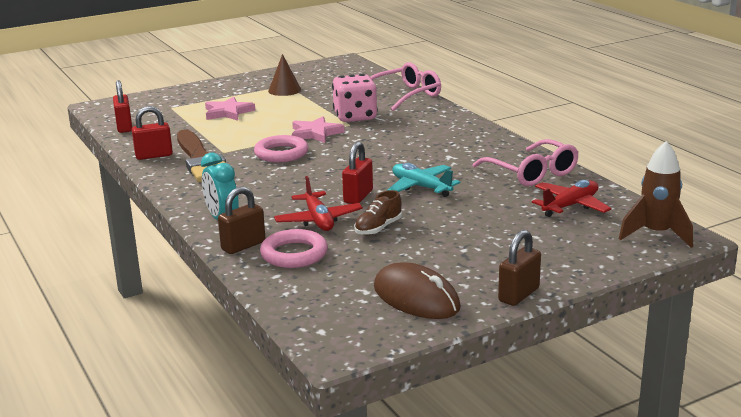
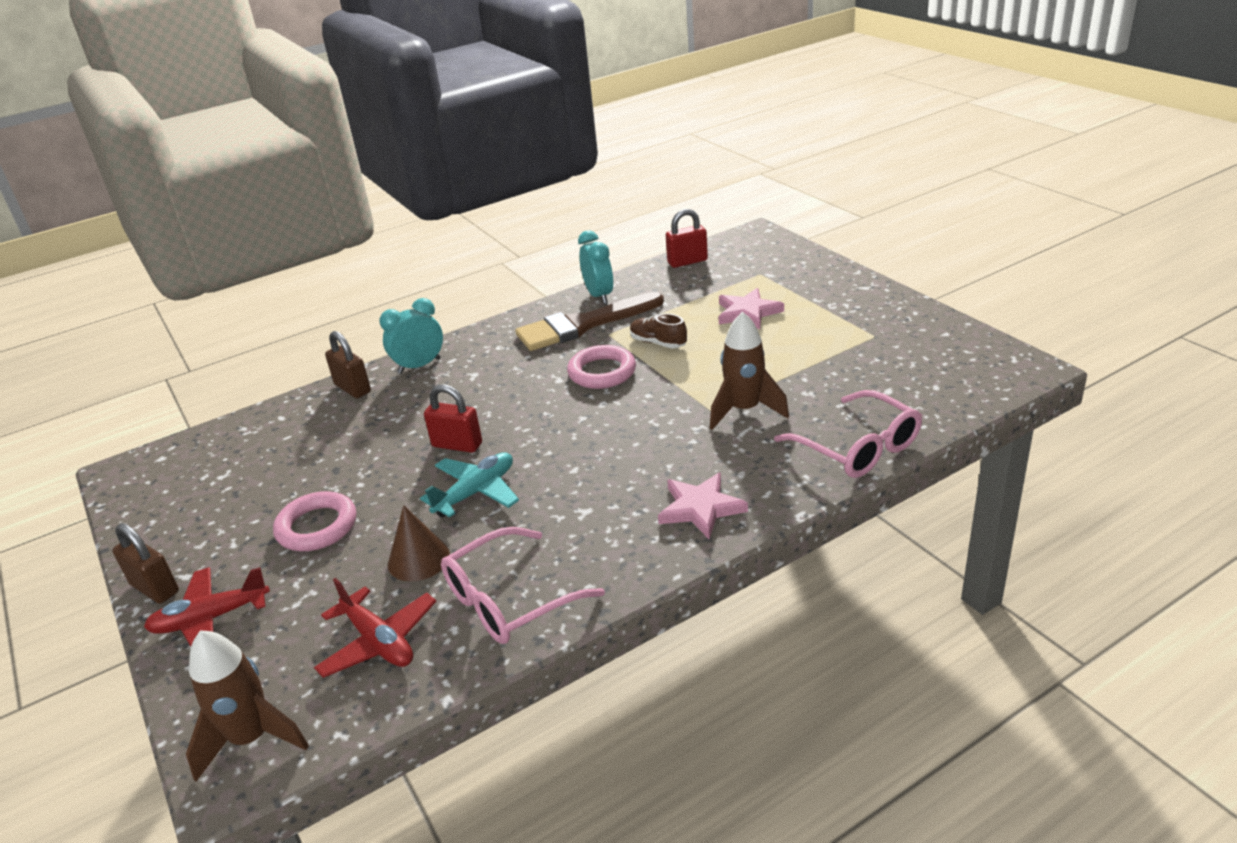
camera: 90 degrees right, 10 degrees up
(154, 156) = (599, 295): red padlock -> turquoise clock
(284, 90) = (851, 338): brown cone -> brown cone (418, 559)
(294, 254) = (322, 421): pink ring -> pink ring (317, 527)
(315, 133) = (674, 387): pink star -> pink star (700, 508)
(318, 220) = (399, 425): red plane -> red plane (210, 619)
(355, 117) = (744, 410): pink dice -> brown rocket
(378, 228) = (364, 469): brown shoe -> brown shoe (658, 343)
(416, 298) = (189, 511): brown mouse -> none

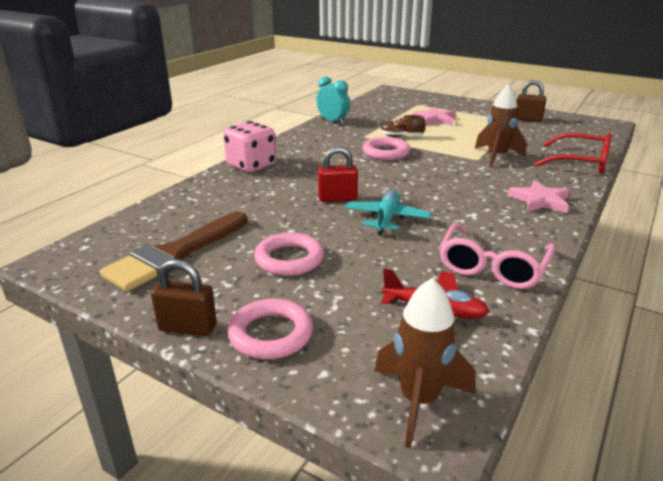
camera: 30 degrees left, 5 degrees down
(210, 619) = (270, 334): red plane -> pink ring
(353, 388) = (213, 183): brown padlock -> brown padlock (527, 119)
(418, 559) = (396, 260): brown cone -> none
(419, 366) = (251, 165): turquoise clock -> pink dice
(583, 325) = (341, 134): brown brush -> brown brush (175, 254)
(687, 262) = (367, 104): red padlock -> none
(857, 447) = (580, 162): pink glasses -> red glasses

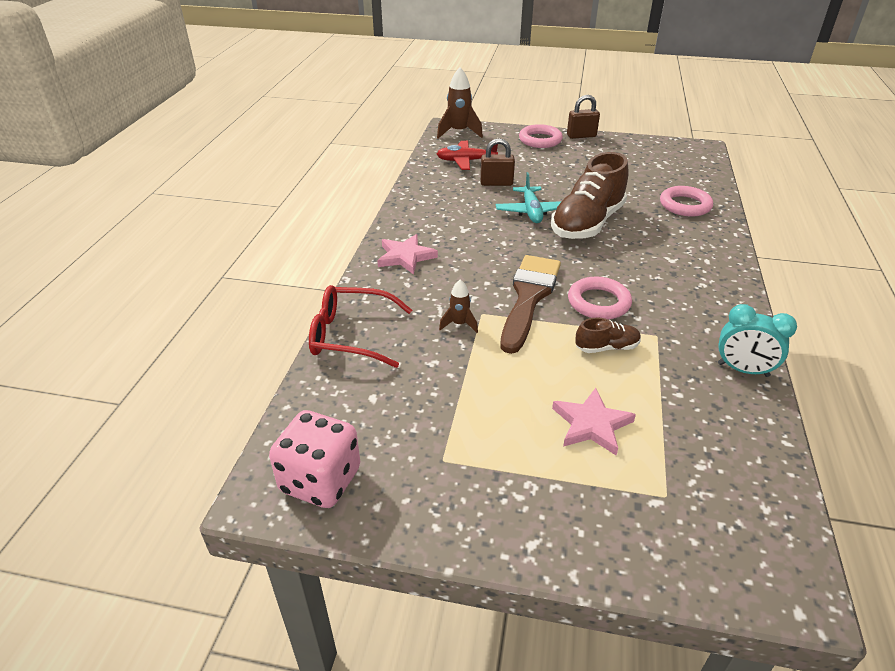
camera: 160 degrees right, 10 degrees up
(175, 254) = (642, 162): brown brush -> brown brush (529, 297)
(251, 165) = (714, 247): pink dice -> pink dice (320, 480)
(289, 259) = (570, 171): pink ring -> pink ring (685, 205)
(337, 198) = (587, 223): red padlock -> brown shoe
(492, 266) = (439, 190): pink glasses -> none
(496, 157) = (459, 324): brown rocket -> brown rocket, size x0.56
(527, 119) = (423, 473): brown padlock -> brown padlock (496, 183)

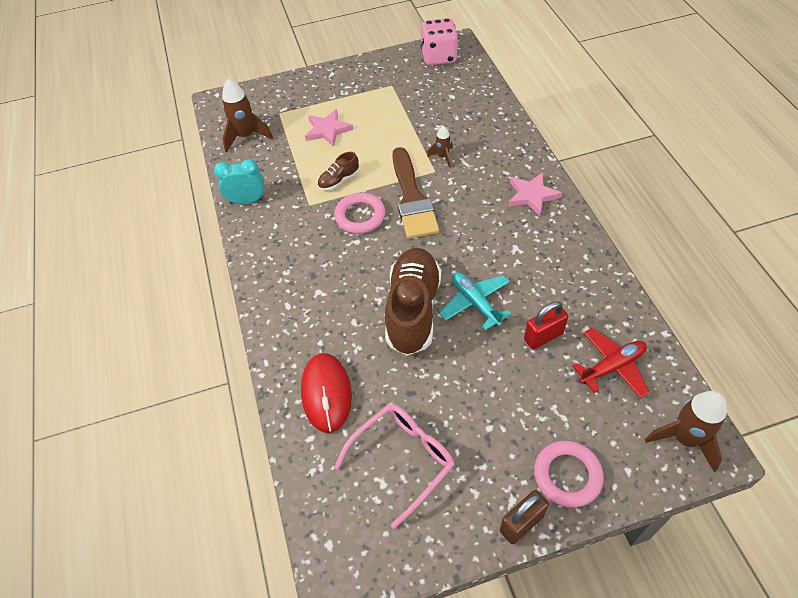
camera: 155 degrees right, 15 degrees up
(351, 335) = (500, 121): red glasses -> none
(496, 183) = (543, 336): brown padlock -> red padlock
(640, 168) = (402, 460): none -> pink glasses
(685, 205) = (326, 393): pink ring -> red mouse
(736, 473) = (246, 136): none -> brown rocket

